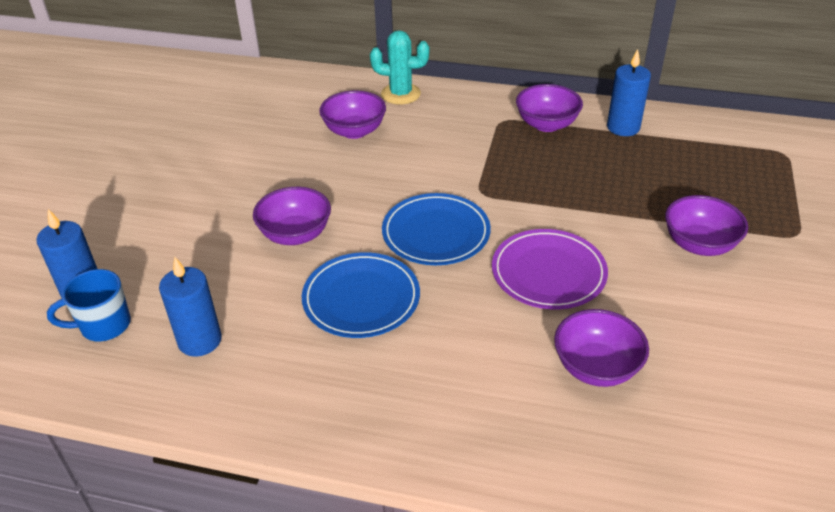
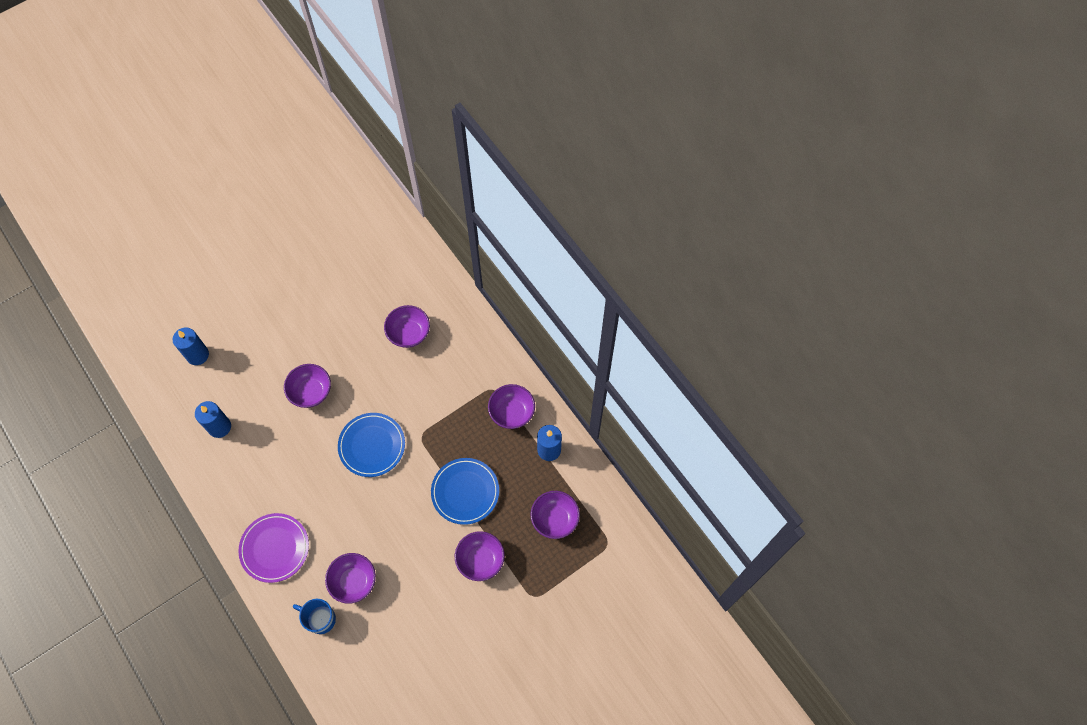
camera: 40 degrees right, 25 degrees up
(104, 325) = (191, 384): blue mug -> blue mug (320, 619)
(361, 298) = (301, 459): blue plate -> blue plate (465, 492)
(400, 94) = (464, 319): turquoise cactus -> none
(548, 272) = (393, 515): purple plate -> purple plate (274, 548)
(711, 168) = (554, 519): none -> purple bowl

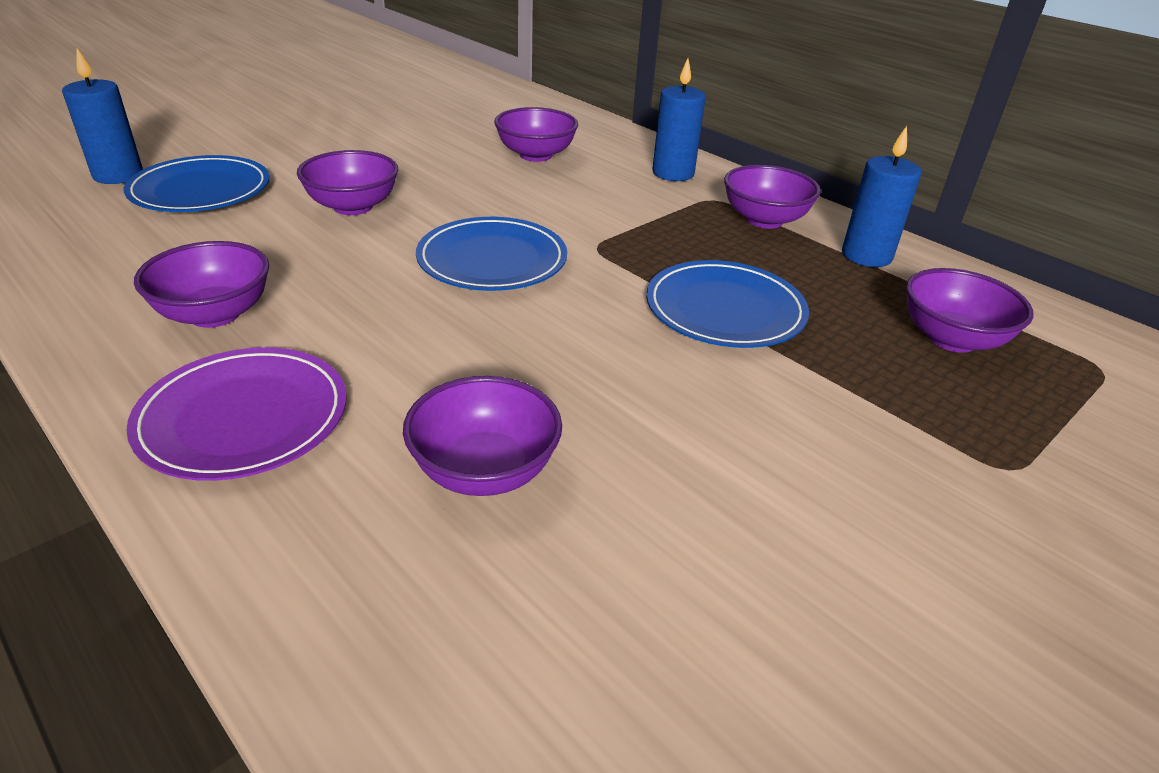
camera: 10 degrees left, 30 degrees down
(219, 427) = (138, 246): blue candle -> blue candle (673, 173)
(238, 372) = (200, 190): none -> blue plate
(320, 619) = (384, 566): blue mug -> none
(480, 560) = (823, 410): purple bowl -> purple bowl (215, 314)

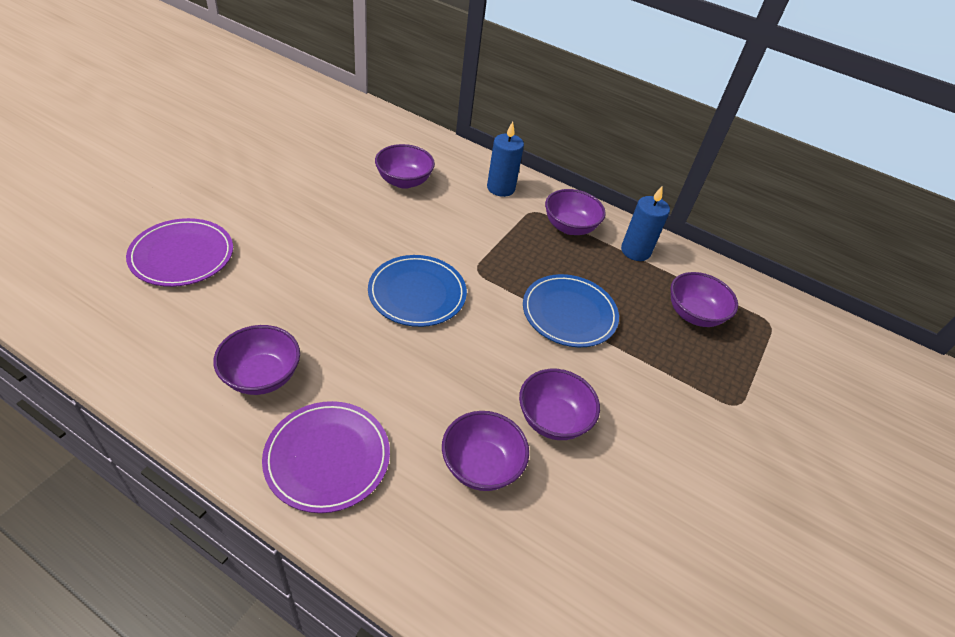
camera: 20 degrees left, 10 degrees up
(118, 175) = (108, 248): blue candle -> none
(200, 190) = (182, 255): blue plate -> purple plate
(353, 206) = (302, 256): purple bowl -> purple bowl (553, 419)

